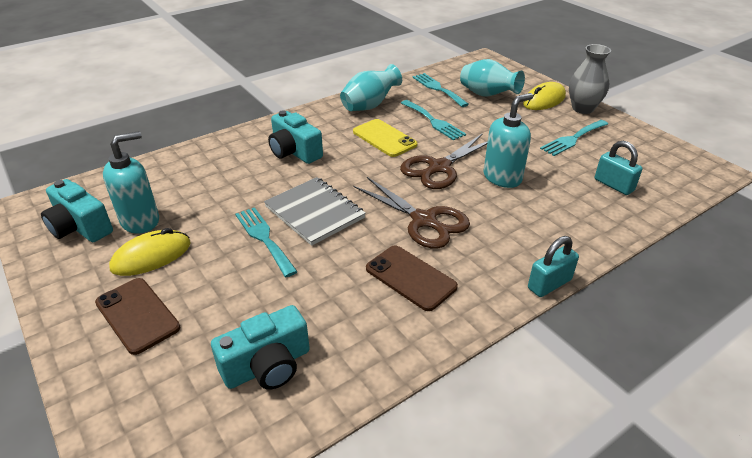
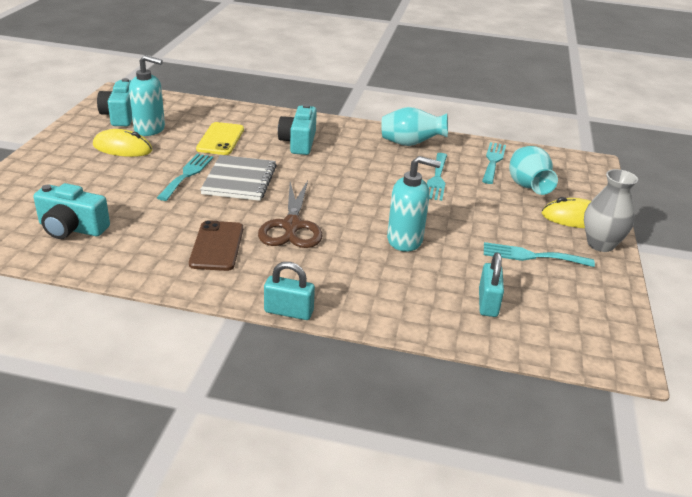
camera: 45 degrees right, 5 degrees down
(137, 315) = (68, 168): brown phone -> none
(384, 138) = (375, 168): yellow phone -> yellow phone (221, 139)
(439, 167) = (373, 206): brown scissors -> none

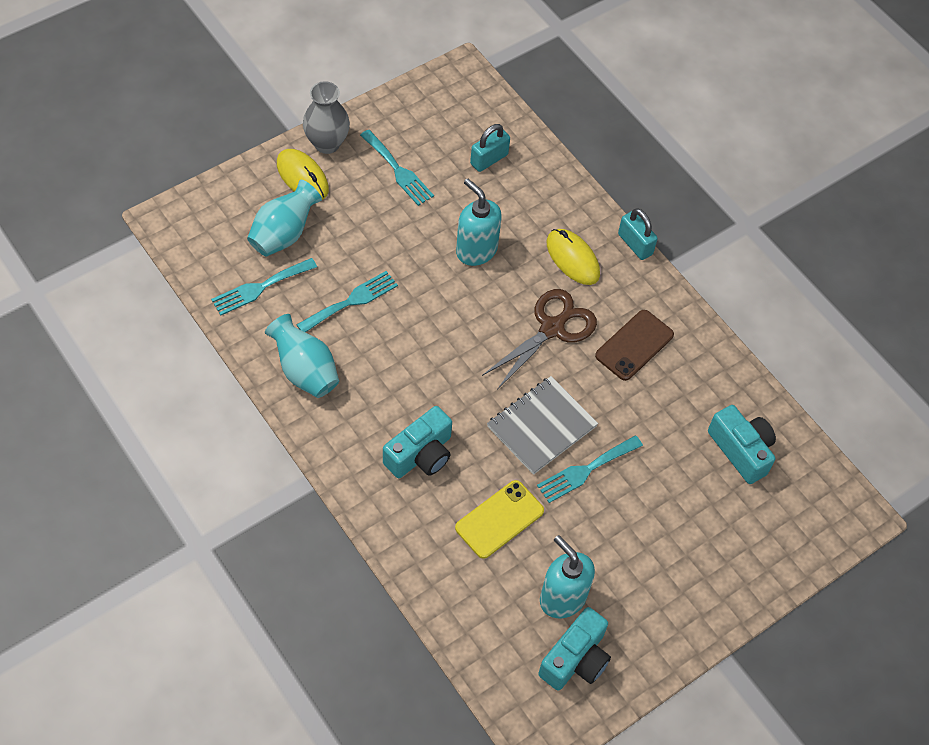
camera: 140 degrees left, 25 degrees up
(122, 148) = (619, 571): yellow mouse -> yellow mouse (572, 258)

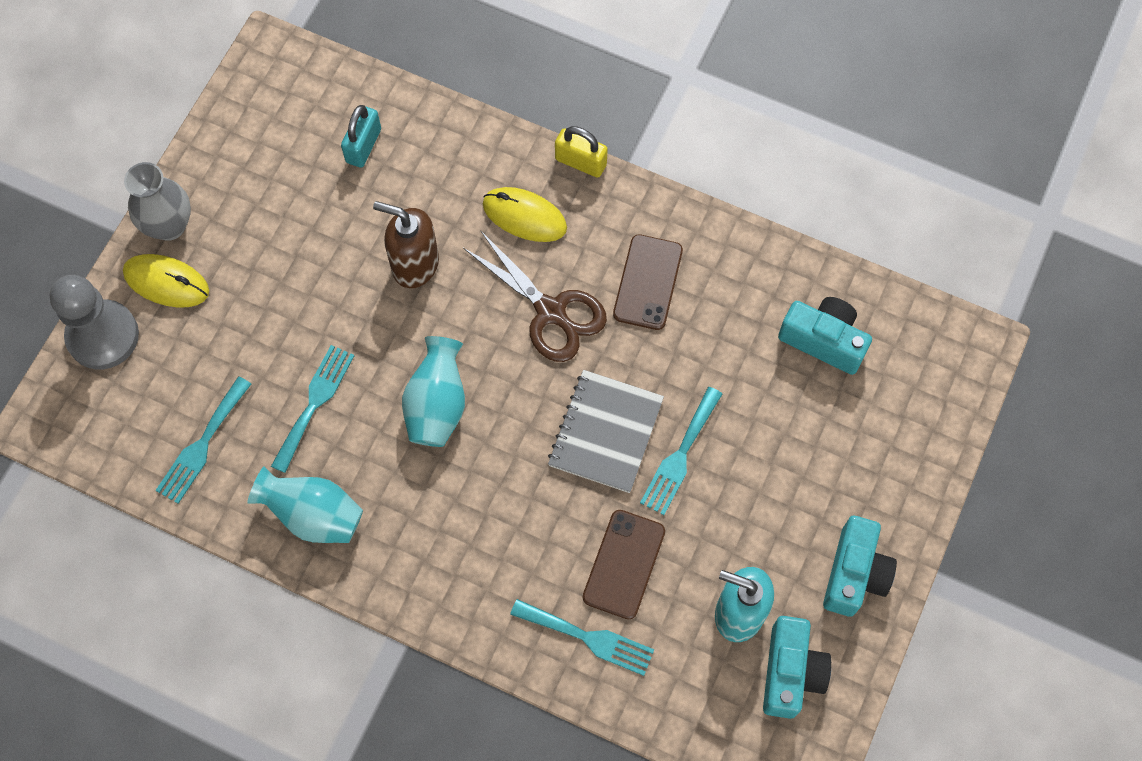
camera: 25 degrees left, 10 degrees up
(239, 188) = (103, 336): none -> grey pawn
(284, 234) = (189, 364): turquoise vase -> turquoise vase (437, 405)
(398, 170) = (270, 215): turquoise fork -> turquoise fork (588, 638)
(420, 454) = (498, 539): turquoise camera -> turquoise camera (854, 573)
(476, 250) = (415, 264): turquoise soap dispenser -> brown soap dispenser
(499, 519) = (623, 564): yellow phone -> brown phone
(552, 328) = (550, 312): brown scissors -> brown scissors turned 120 degrees clockwise
(635, 244) = (580, 162): turquoise padlock -> yellow padlock

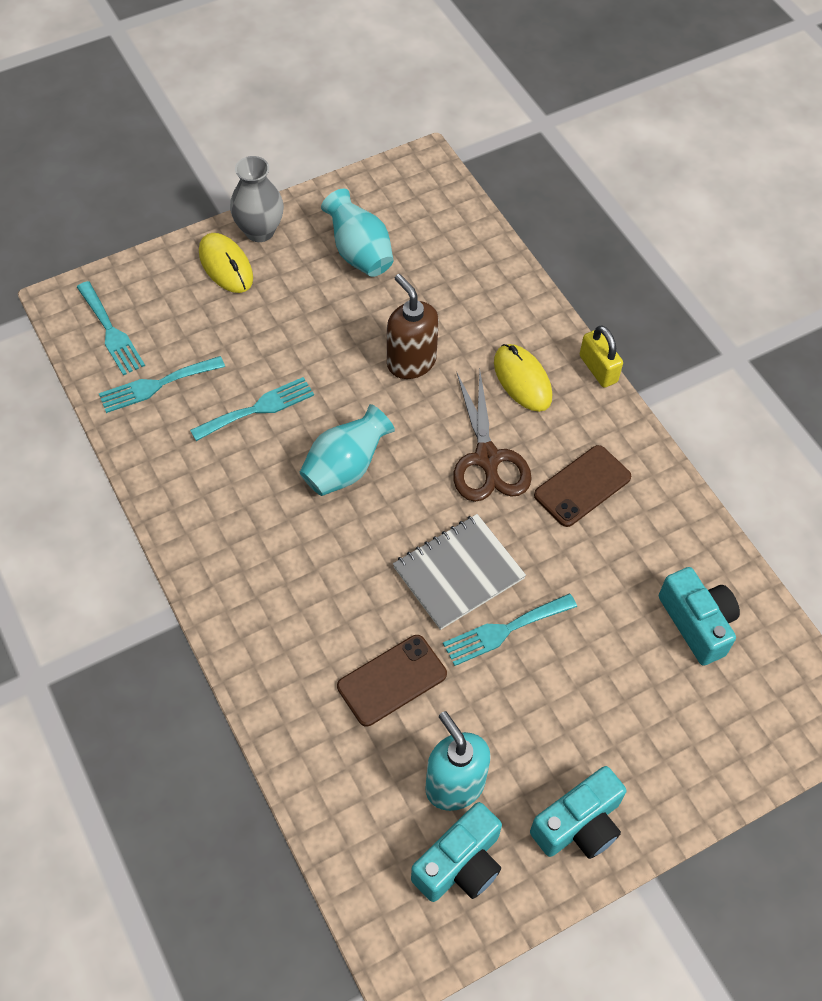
camera: 35 degrees right, 10 degrees down
(103, 336) = (153, 273): grey pawn -> none
(314, 515) = (191, 484): turquoise vase -> turquoise vase (359, 253)
(363, 146) = (441, 261): turquoise padlock -> none
(588, 638) = (318, 715): turquoise fork -> turquoise fork (111, 332)

